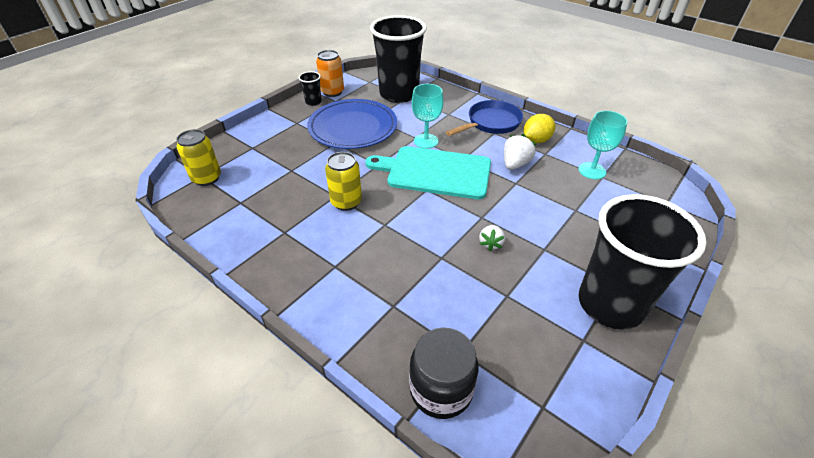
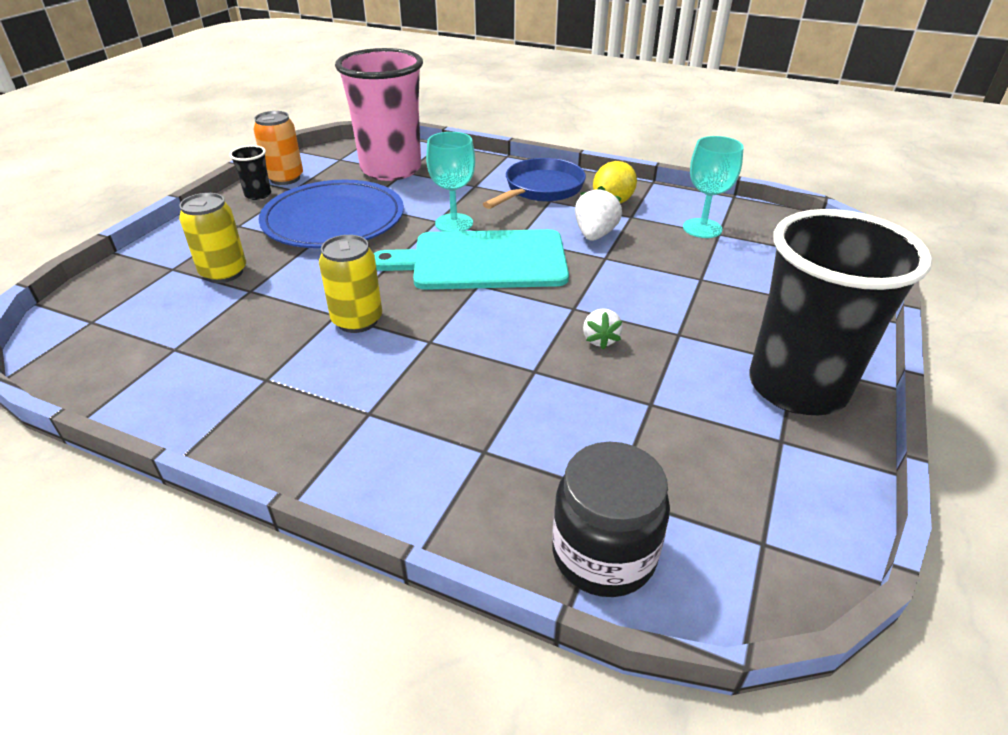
camera: 15 degrees left, 5 degrees down
(207, 178) = (102, 323): yellow can -> yellow can (224, 273)
(399, 94) = (391, 169): black cup -> pink cup

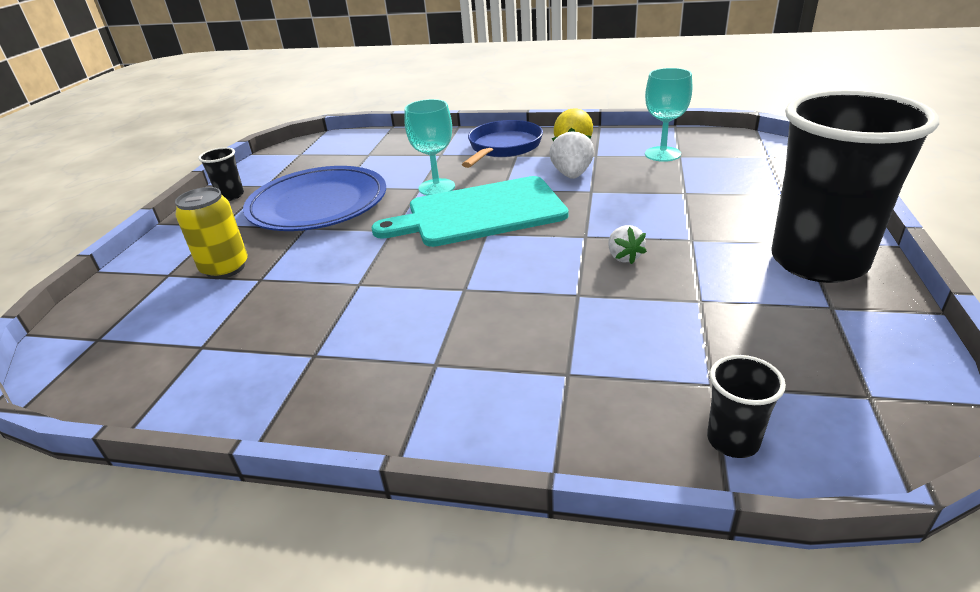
camera: 10 degrees left, 5 degrees down
(285, 178) = (252, 178): orange can -> none
(357, 320) = (383, 285): yellow can -> none
(391, 169) = (354, 154): pink cup -> none
(603, 554) = (733, 440): black jar -> black cup

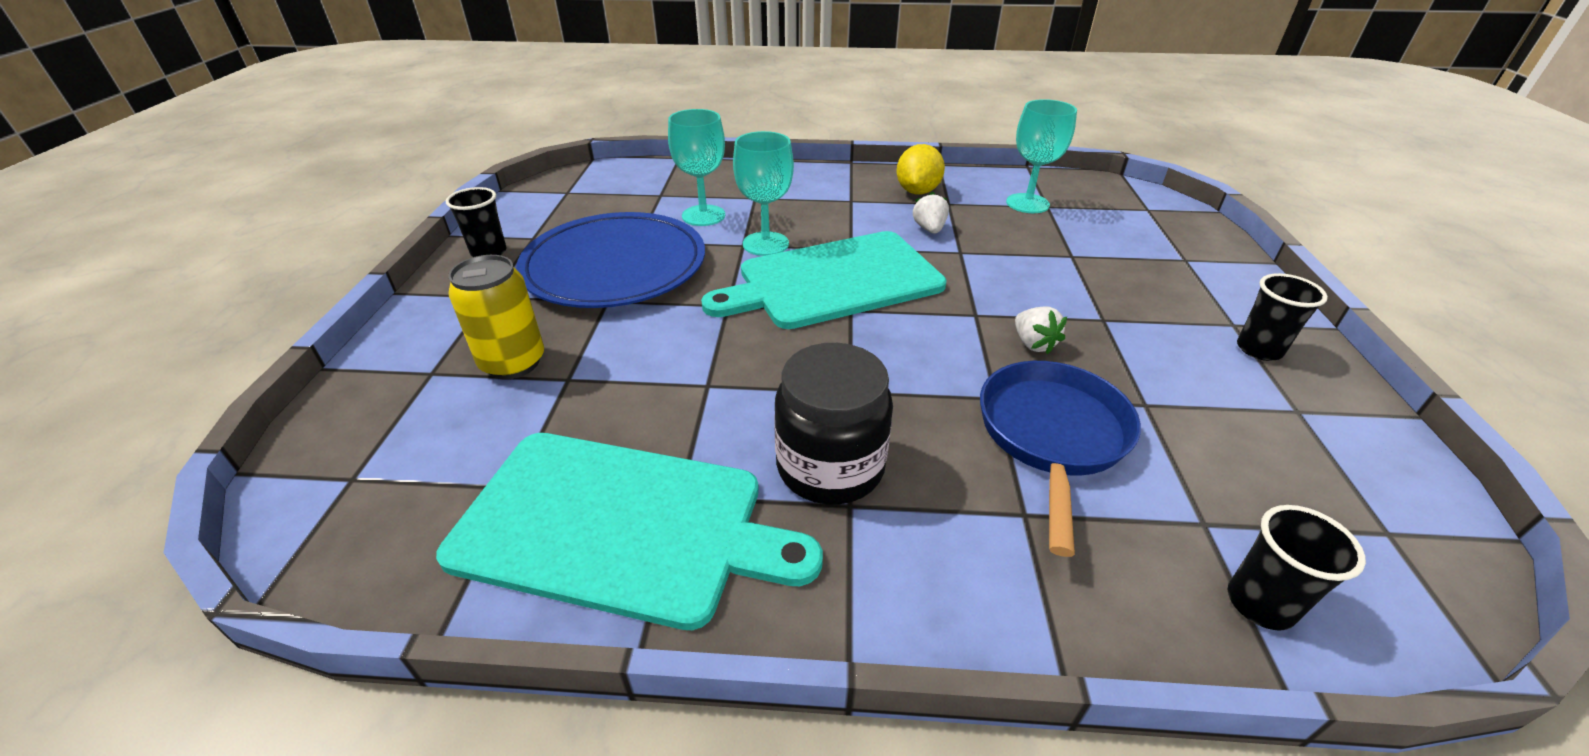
camera: 10 degrees left, 5 degrees up
(266, 372) = (620, 525): none -> turquoise cutting board
(396, 168) = (703, 215): none -> turquoise goblet
(430, 339) = (830, 466): none -> black jar
(503, 148) = (831, 190): blue pan -> blue pan (1052, 436)
(571, 175) = (929, 229): white strawberry -> white strawberry, size x0.67
(818, 261) = (1259, 349): black cup -> black cup, size x0.40

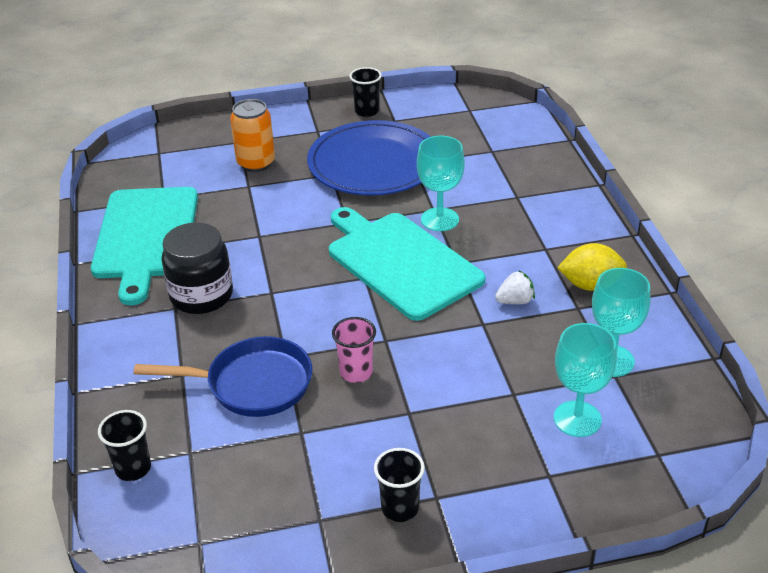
camera: 75 degrees right, 0 degrees up
(513, 363) = (256, 163): yellow can -> orange can
(703, 215) = (468, 180): turquoise goblet -> turquoise goblet (577, 419)
(1033, 344) = (356, 372): white strawberry -> pink cup

